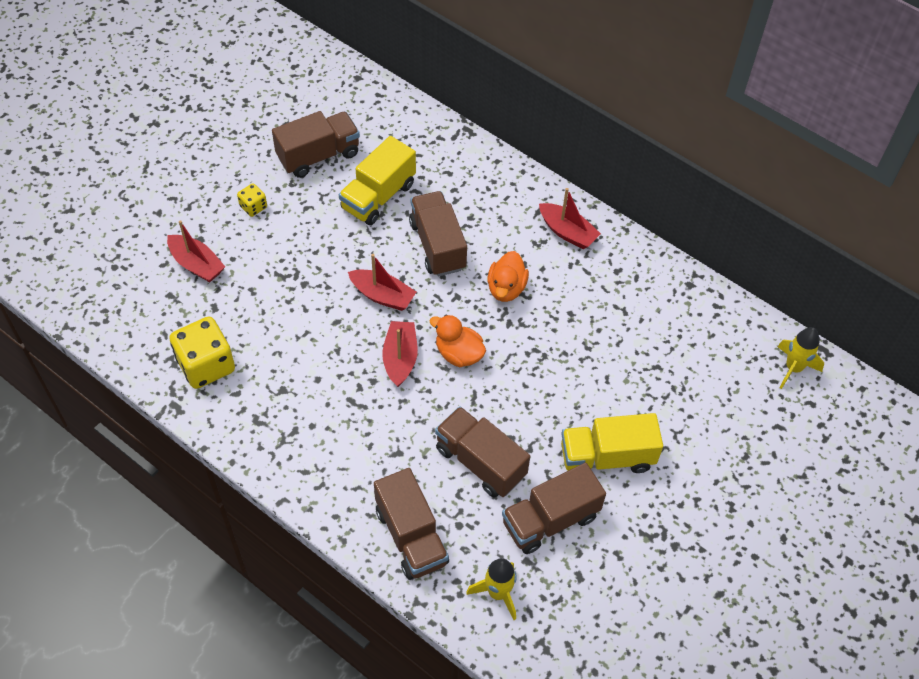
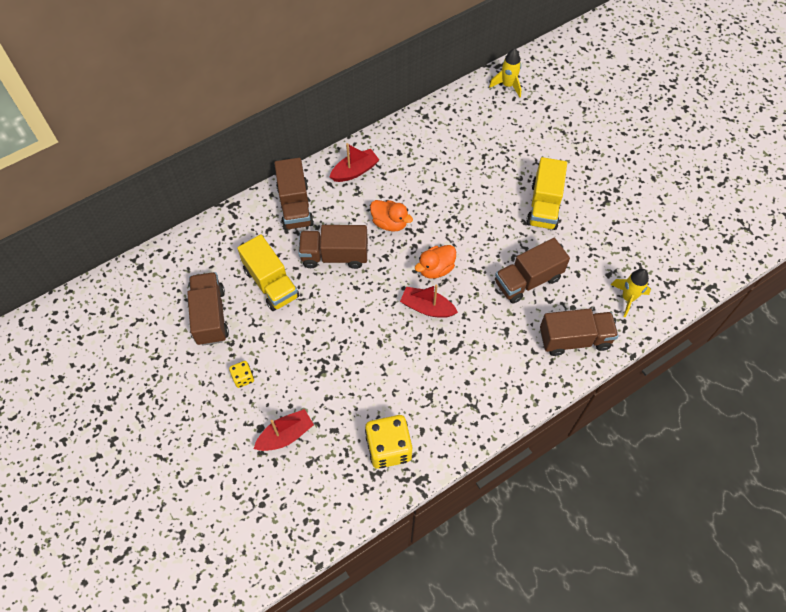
camera: 70 degrees left, 5 degrees up
(382, 295) = (367, 305): red boat -> none
(550, 520) = (582, 252): brown truck -> brown truck (295, 206)

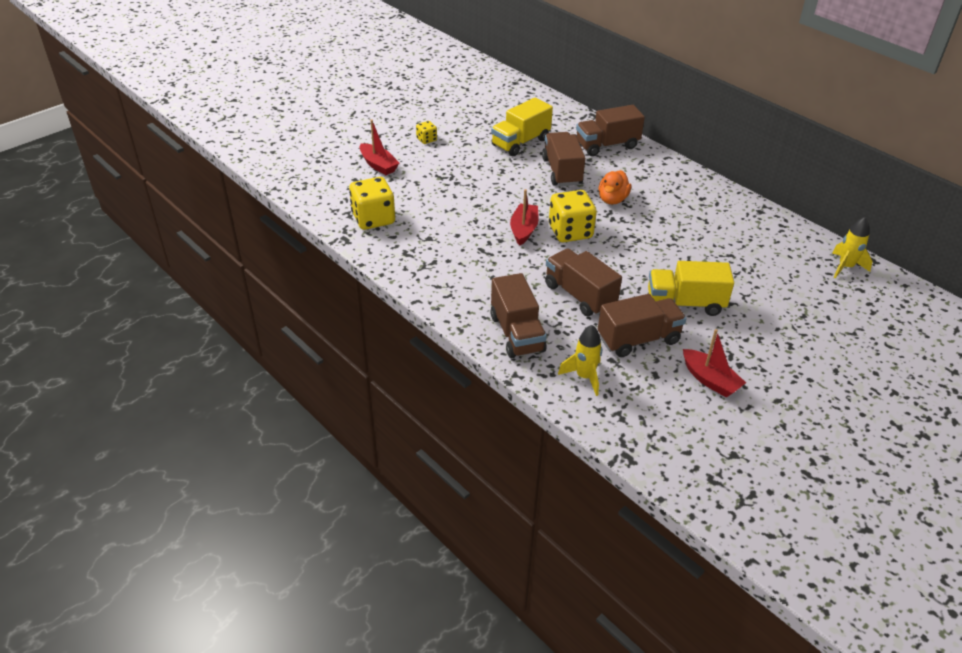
camera: 80 degrees right, 20 degrees down
(210, 316) = (479, 118): brown truck -> brown truck (638, 339)
(355, 171) = (664, 174): red boat -> red boat (710, 380)
(435, 269) = (570, 232): orange duck -> yellow dice

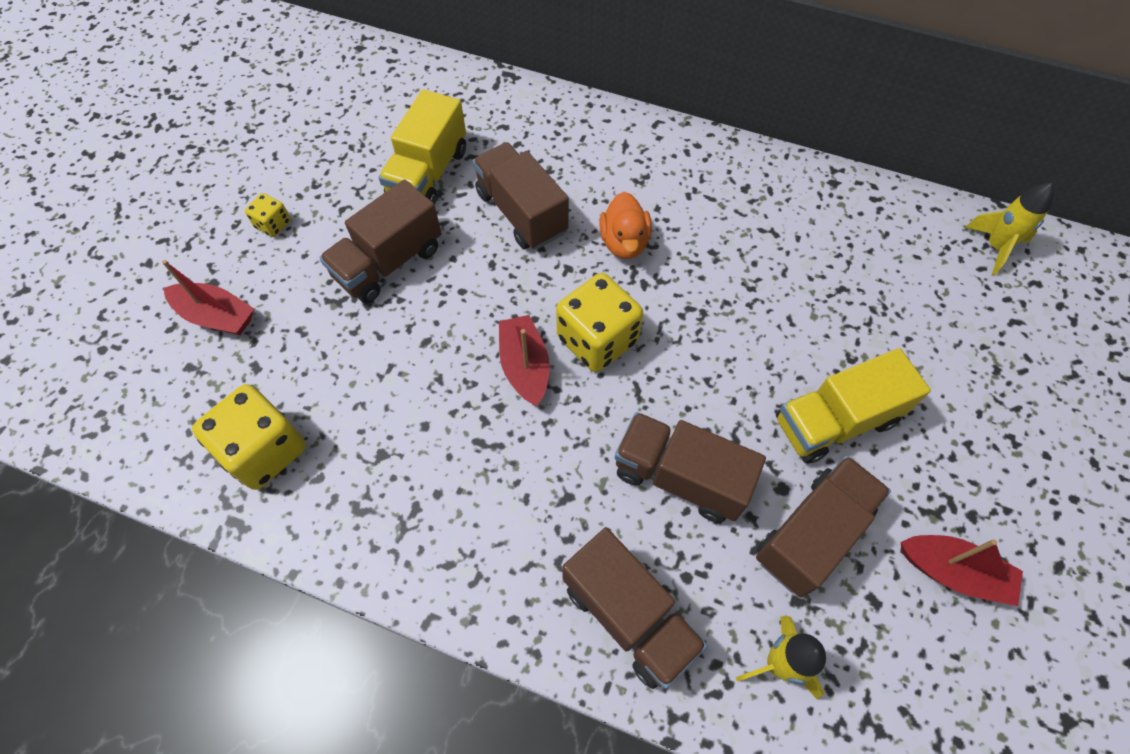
camera: 25 degrees left, 20 degrees up
(607, 145) = (560, 131): brown truck -> brown truck (389, 262)

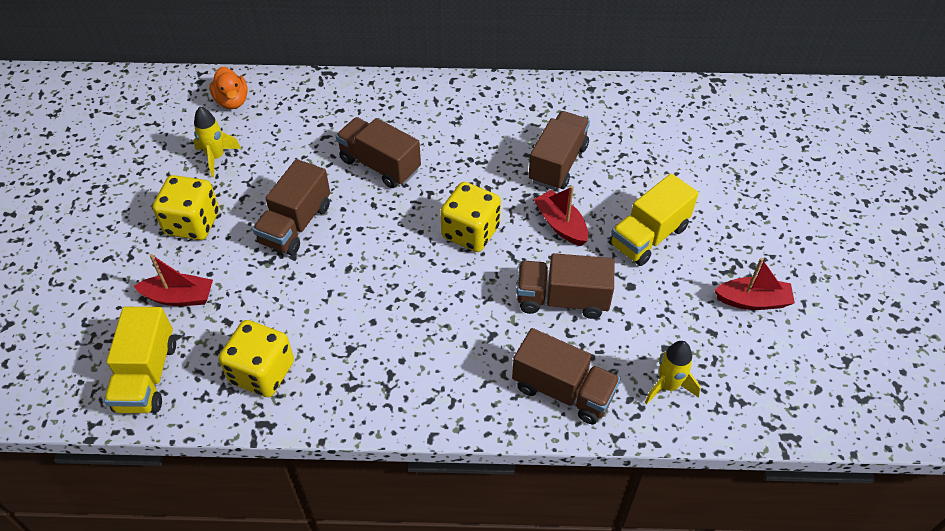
camera: 20 degrees left, 10 degrees down
(273, 224) = (192, 223): yellow dice -> yellow dice, size x2.03
(428, 173) = (297, 157): yellow truck -> yellow truck (147, 376)
(525, 366) = (427, 263): red boat -> red boat (561, 225)
(624, 242) = (462, 165): orange duck -> orange duck (232, 101)
(812, 534) = (659, 306): brown truck -> brown truck (558, 164)
(995, 247) = (710, 102): yellow rocket -> yellow rocket (216, 157)

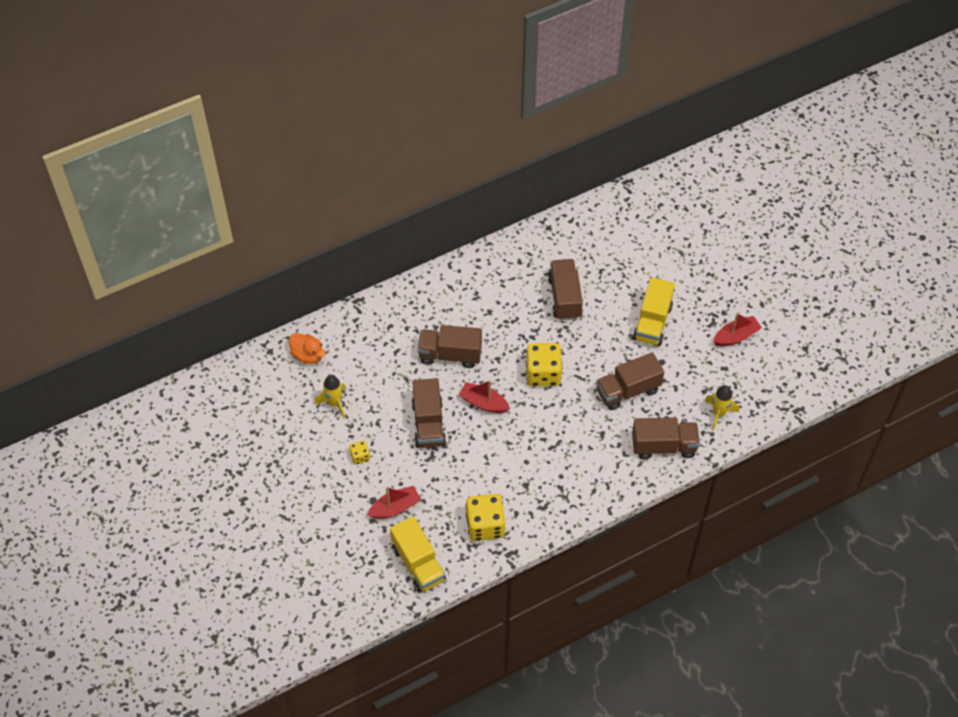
camera: 30 degrees left, 5 degrees up
(192, 223) = (360, 456): yellow dice -> yellow dice, size x0.49
(561, 225) = (595, 341): red boat -> red boat (483, 403)

